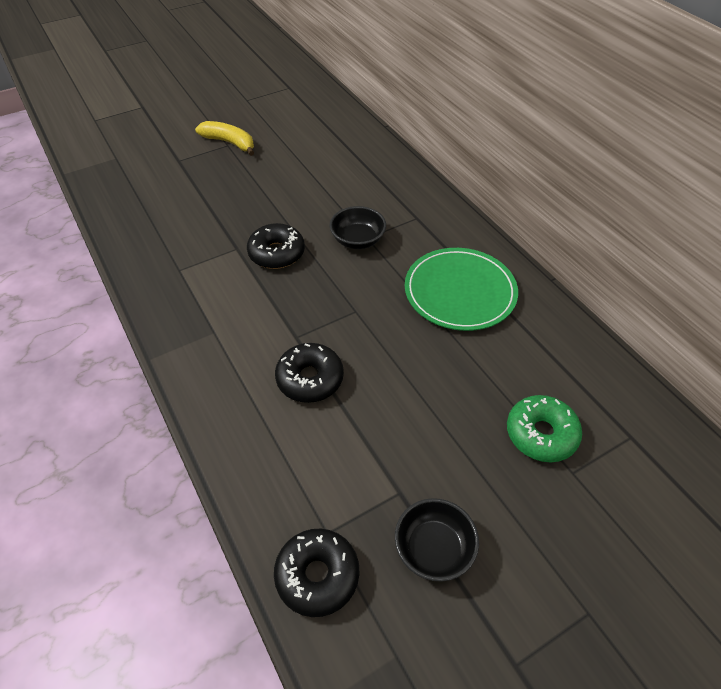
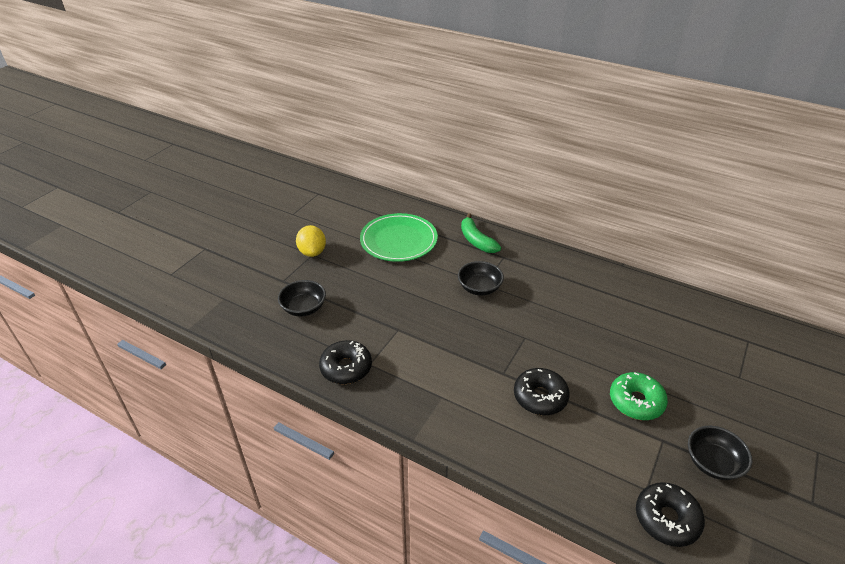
camera: 30 degrees left, 10 degrees down
(172, 193) = (304, 308): none -> black bowl
(229, 143) = (312, 252): yellow banana -> yellow lemon
(276, 253) = (431, 321): black donut -> black donut (346, 368)
(404, 189) = (476, 241): none -> green banana
(460, 292) = (577, 296): green plate -> green plate (398, 240)
(541, 434) = (703, 363): green donut -> green donut (636, 401)

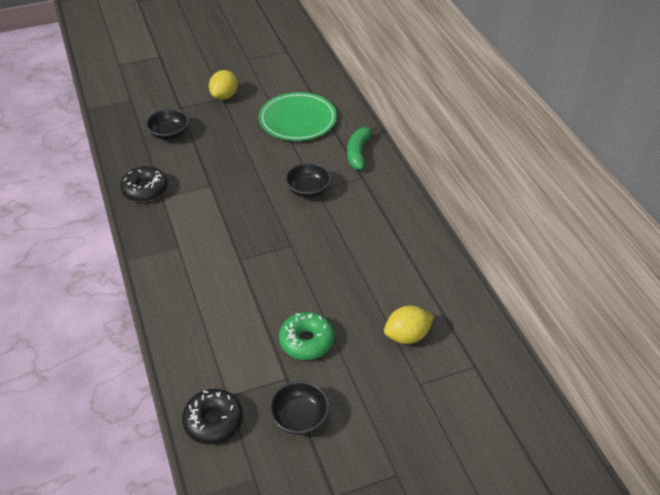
camera: 40 degrees right, 5 degrees up
(540, 397) = (242, 291): black donut -> none
(686, 349) = (407, 336): none -> yellow lemon

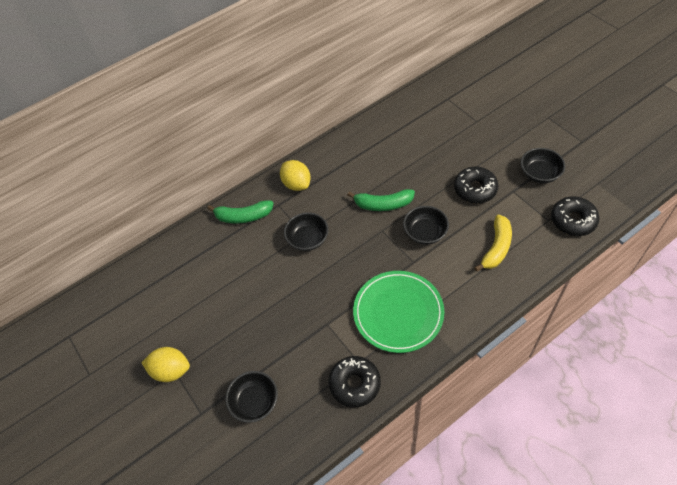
camera: 100 degrees left, 10 degrees up
(218, 332) = (496, 247): none -> yellow banana
(269, 278) = (425, 233): none -> black bowl
(298, 120) = (202, 281): green plate -> green plate (398, 312)
(306, 341) = (475, 189): green donut -> black donut
(324, 255) = (383, 204): none -> green banana
(407, 336) = (440, 136): yellow lemon -> yellow lemon (297, 184)

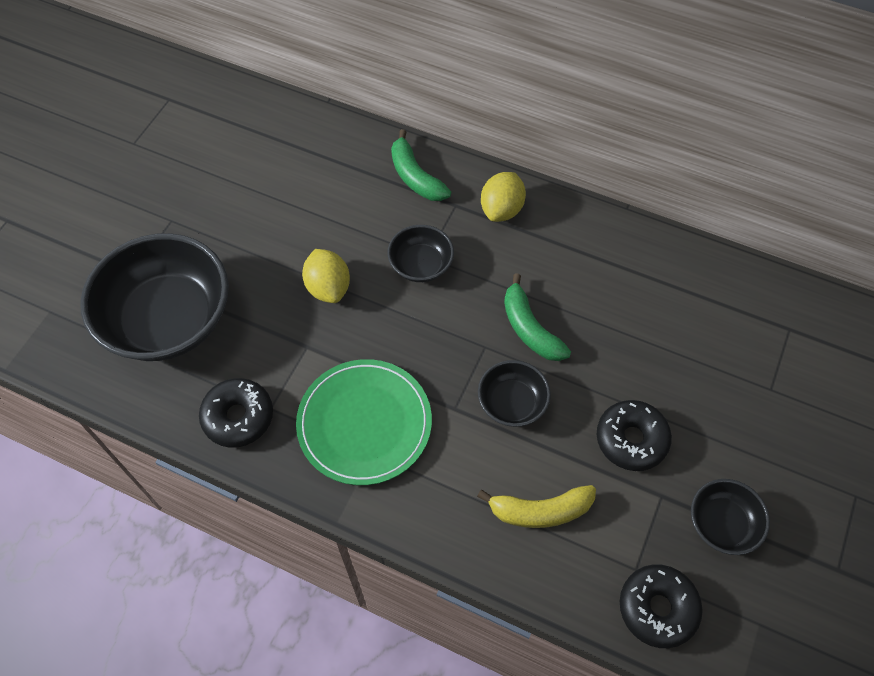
camera: 55 degrees right, 5 degrees up
(171, 370) = (171, 216): yellow lemon -> yellow lemon (328, 287)
(255, 402) = (169, 320): black bowl -> black bowl, size x2.06

